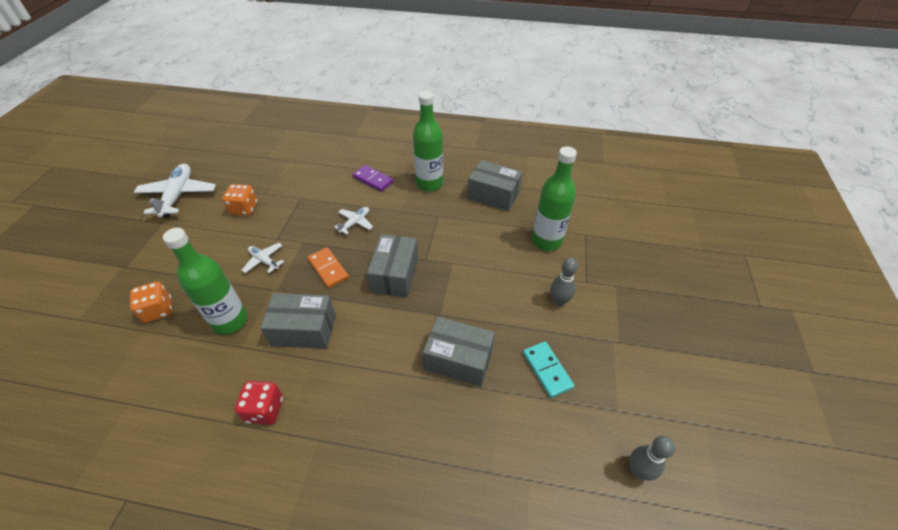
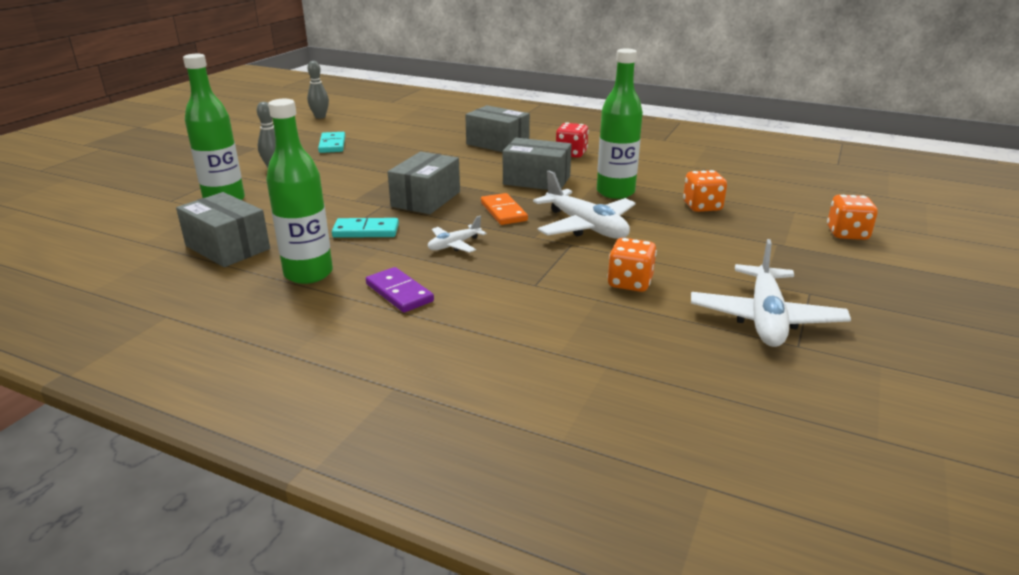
camera: 165 degrees left, 20 degrees down
(59, 290) = (847, 234): none -> orange dice
(264, 261) = (585, 226): white plane -> white plane, size x1.91
(419, 226) = (366, 231): none -> turquoise domino
(458, 359) = (400, 155): grey box -> grey box (497, 144)

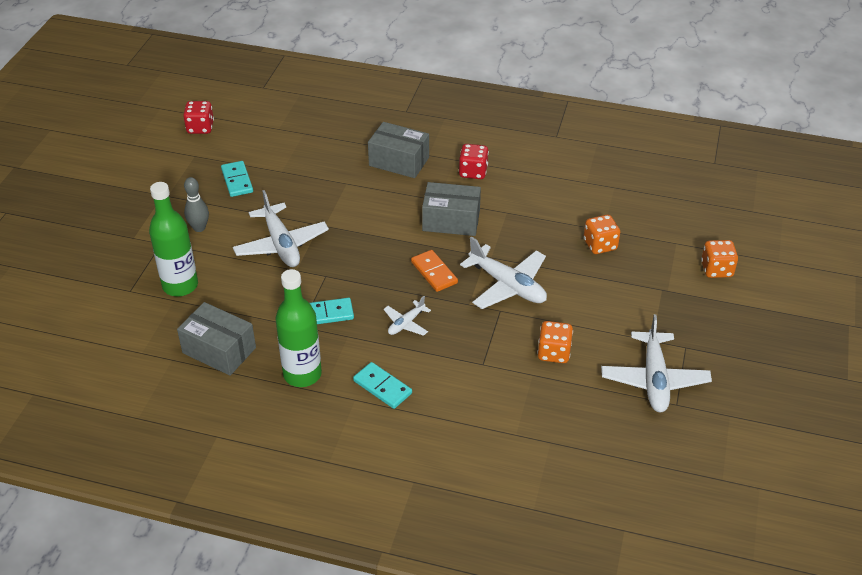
camera: 10 degrees left, 15 degrees up
(320, 117) = (200, 128): grey bowling pin -> red dice
(349, 183) = (281, 244): none -> white plane
(399, 293) = (382, 387): purple domino -> turquoise domino
(426, 199) = (361, 262): grey box -> none
(615, 192) = (524, 232): green bottle -> none

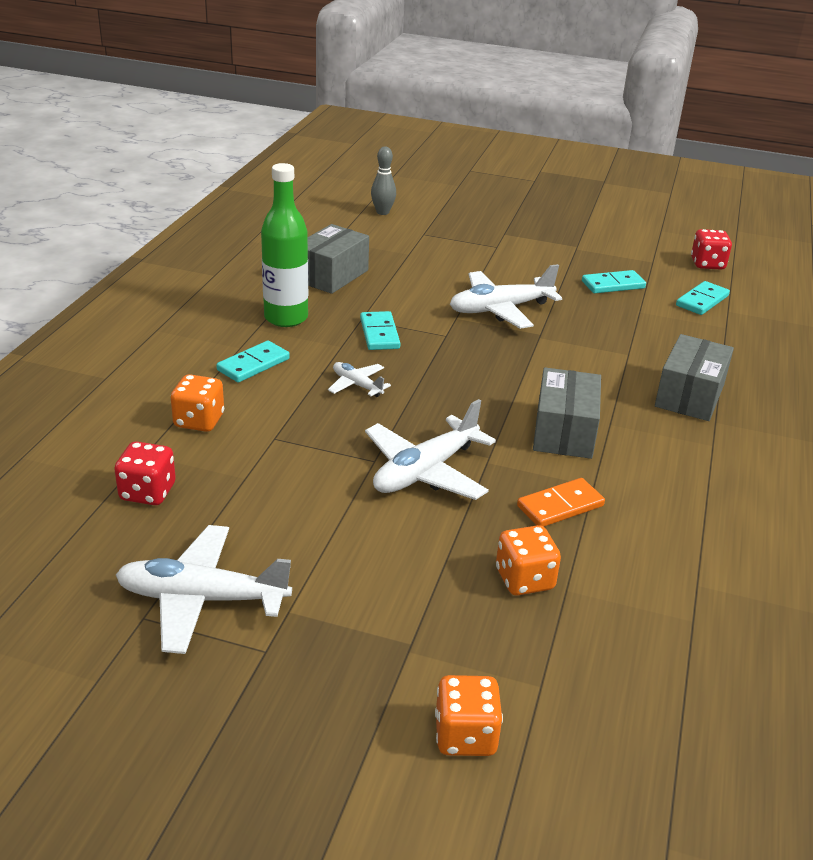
camera: 90 degrees right, 10 degrees down
(180, 286) = (430, 256): green bottle -> none
(199, 228) = (524, 265): grey bowling pin -> grey bowling pin (382, 212)
(263, 139) = (702, 301): none -> turquoise domino
(434, 272) = (452, 411): orange domino -> orange domino (560, 506)
(473, 172) = (686, 460): red dice -> red dice (148, 492)
(554, 353) = (282, 501): orange dice -> orange dice (199, 421)

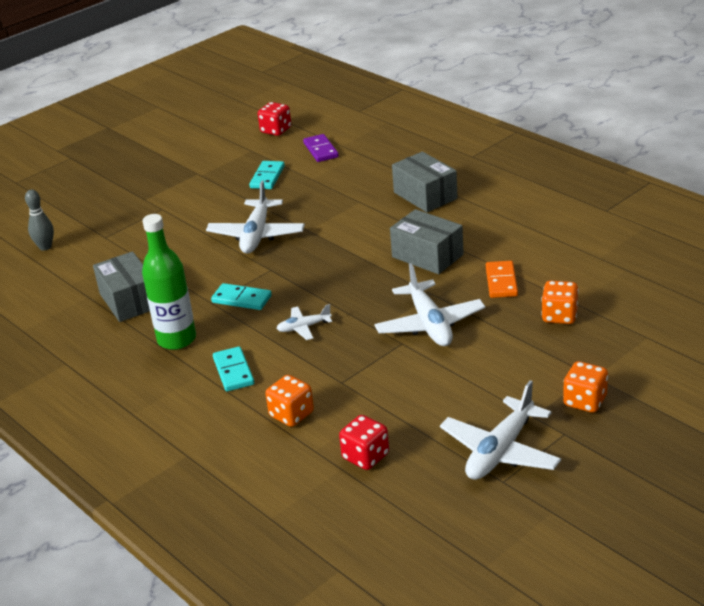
camera: 55 degrees left, 0 degrees up
(465, 736) = (670, 374): orange dice -> orange dice (585, 401)
(702, 301) = (321, 150): turquoise domino -> purple domino

